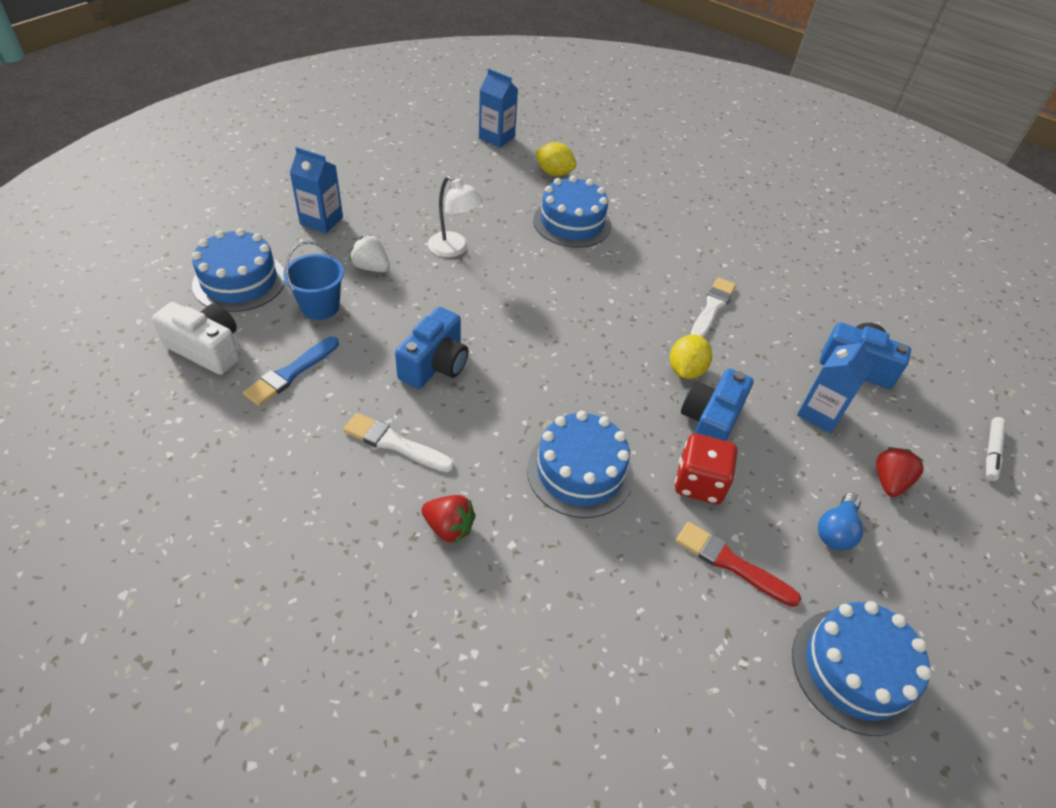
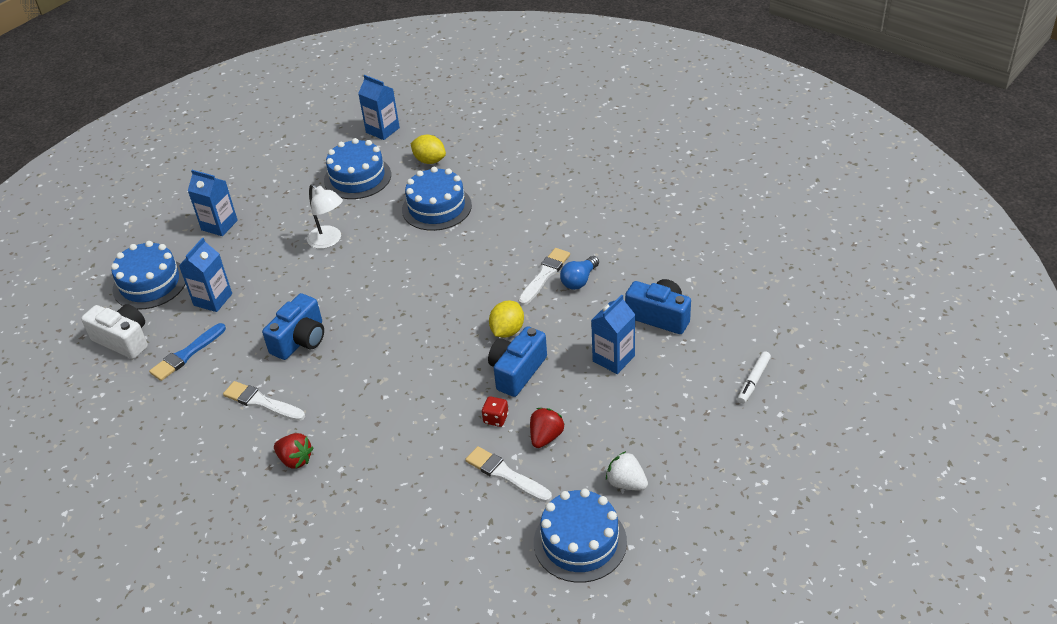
camera: 10 degrees right, 5 degrees down
(320, 307) = (213, 299): blue bucket -> blue carton
(371, 267) = (257, 263): white strawberry -> white strawberry (626, 483)
(580, 472) = (402, 415): blue cake -> blue cake (357, 177)
(699, 483) = (496, 418): red dice -> red dice, size x0.56
(731, 563) = (506, 474): red brush -> white brush
(836, 530) = (597, 447): blue light bulb -> blue light bulb (579, 280)
(889, 482) = (654, 409): red strawberry -> red strawberry (546, 437)

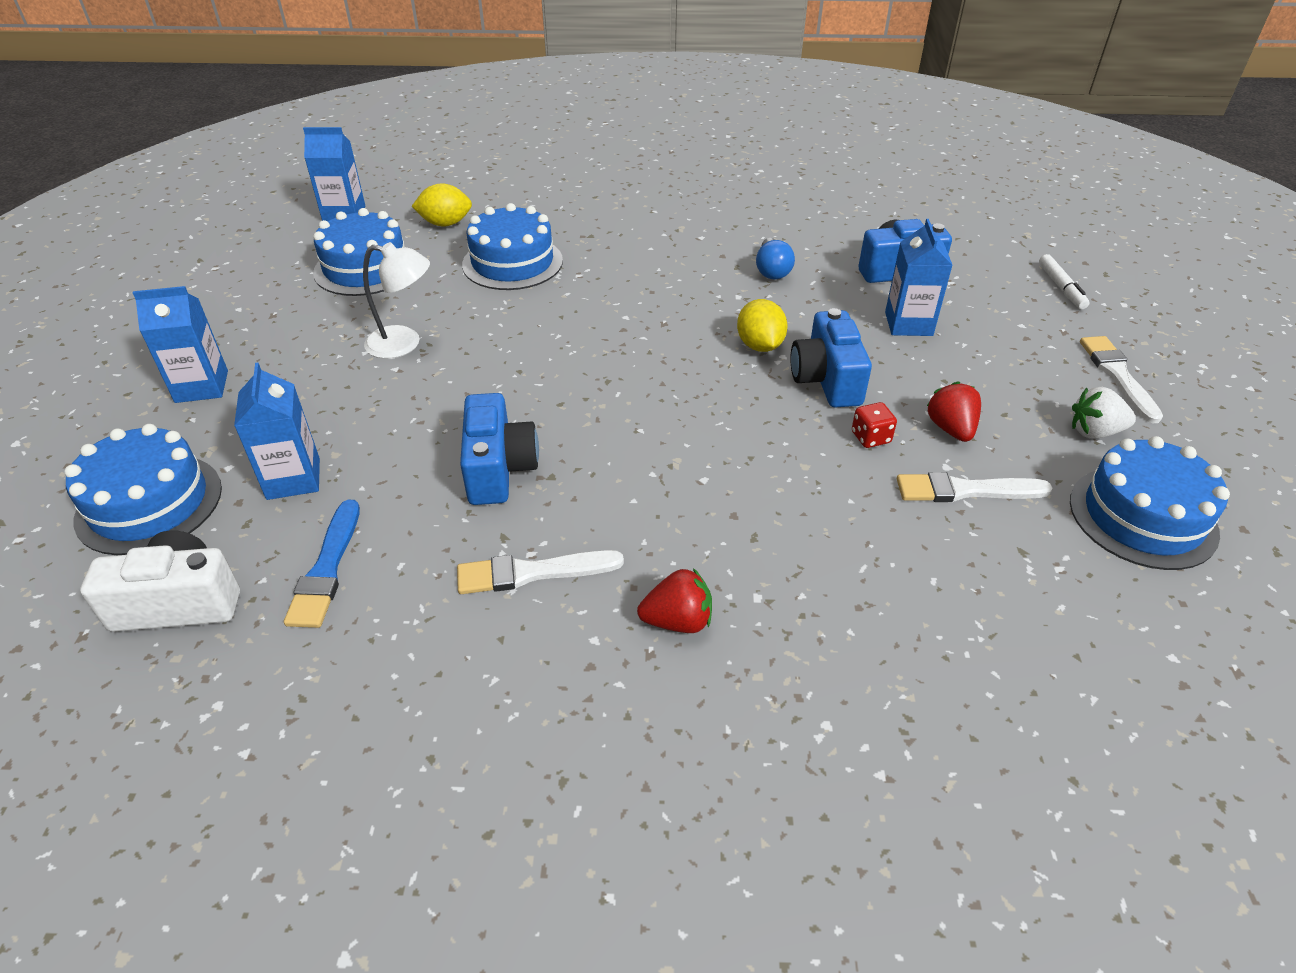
camera: 40 degrees left, 0 degrees up
(544, 275) = (728, 279): white brush -> white brush (1118, 376)

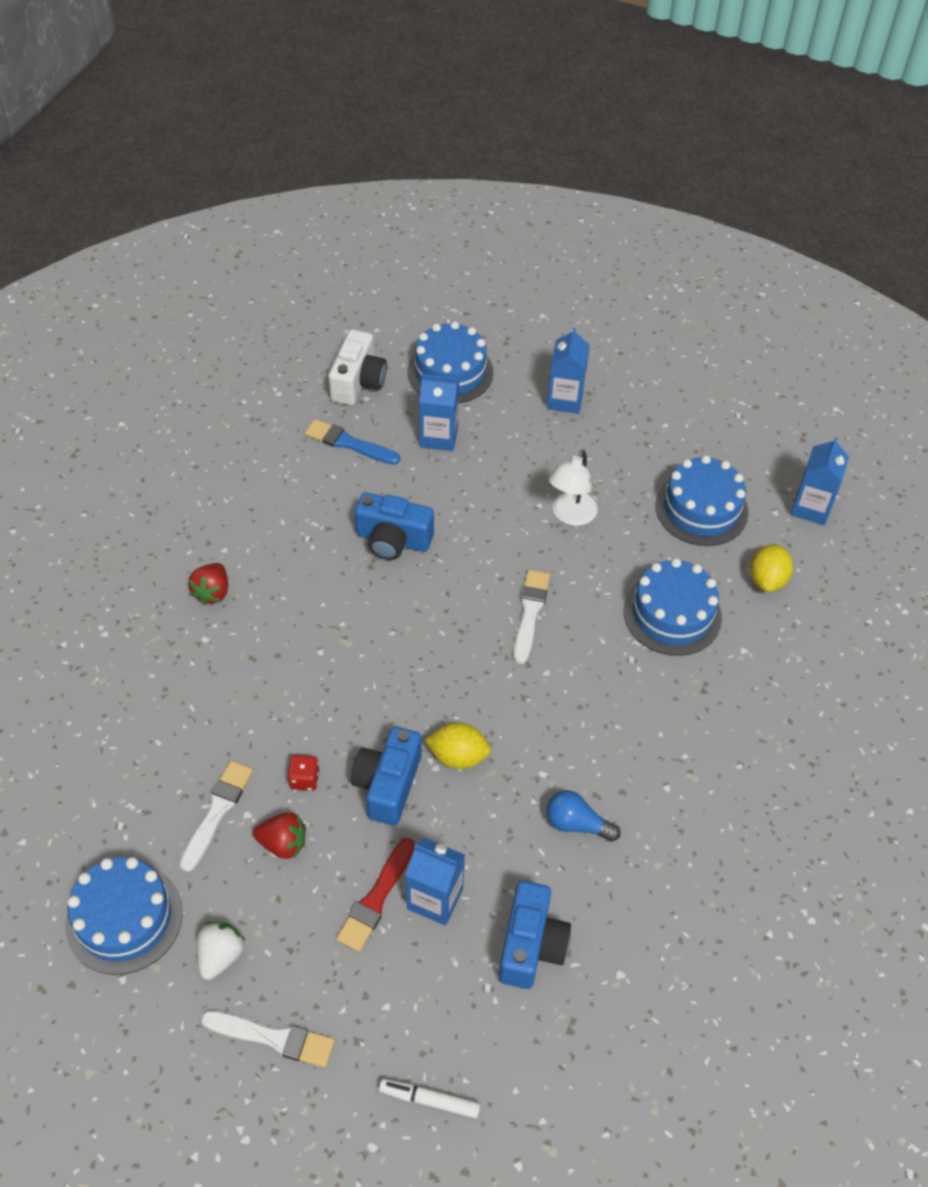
camera: 110 degrees right, 10 degrees up
(532, 572) = (290, 534): white brush -> white brush (530, 613)
(826, 380) = (388, 785): blue camera -> blue camera turned 90 degrees counterclockwise
(941, 355) = (376, 898): none -> red brush

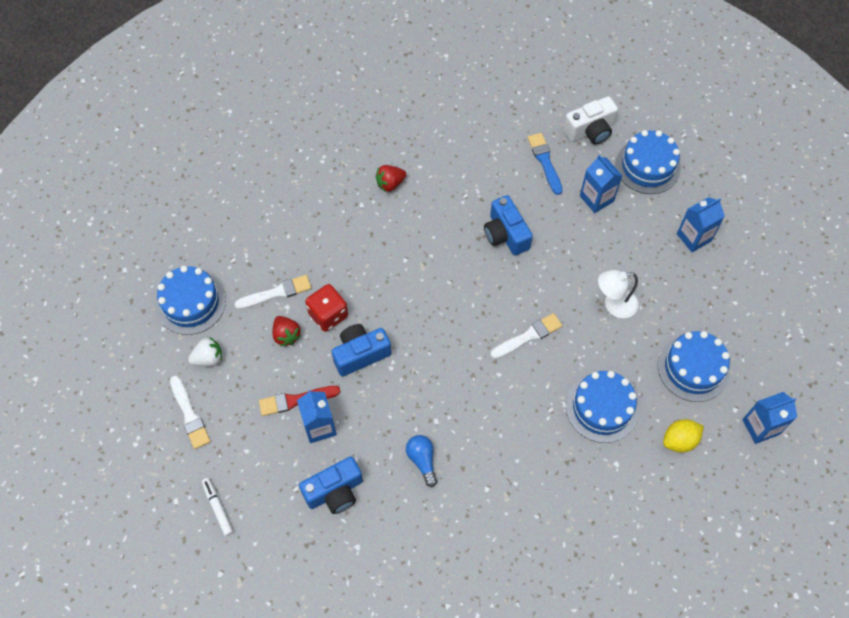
camera: 50 degrees right, 10 degrees up
(304, 779) = (328, 315): red dice -> red dice, size x1.79
(458, 756) = (407, 373): yellow lemon -> none

